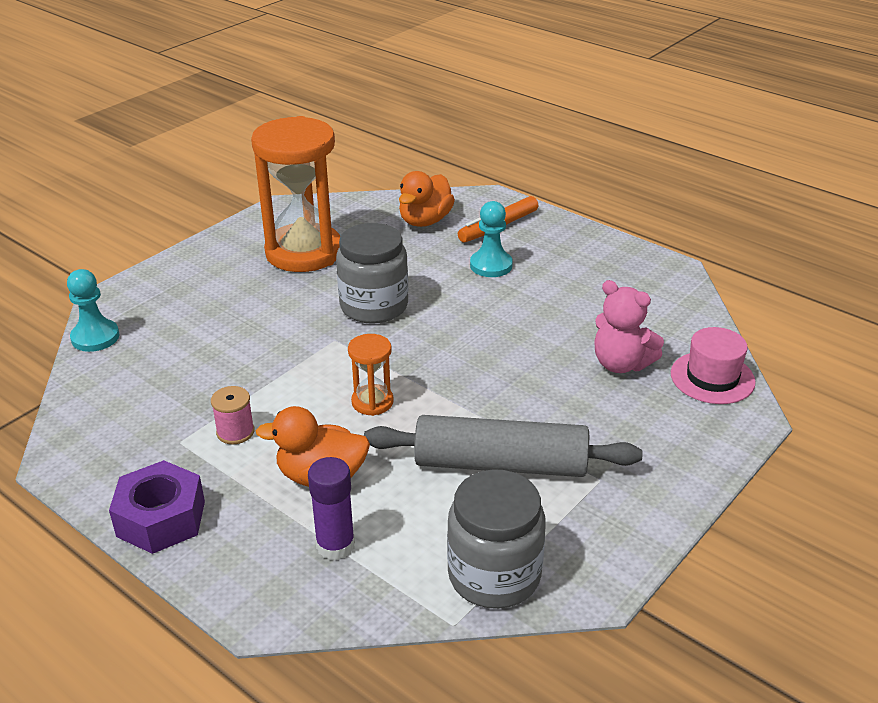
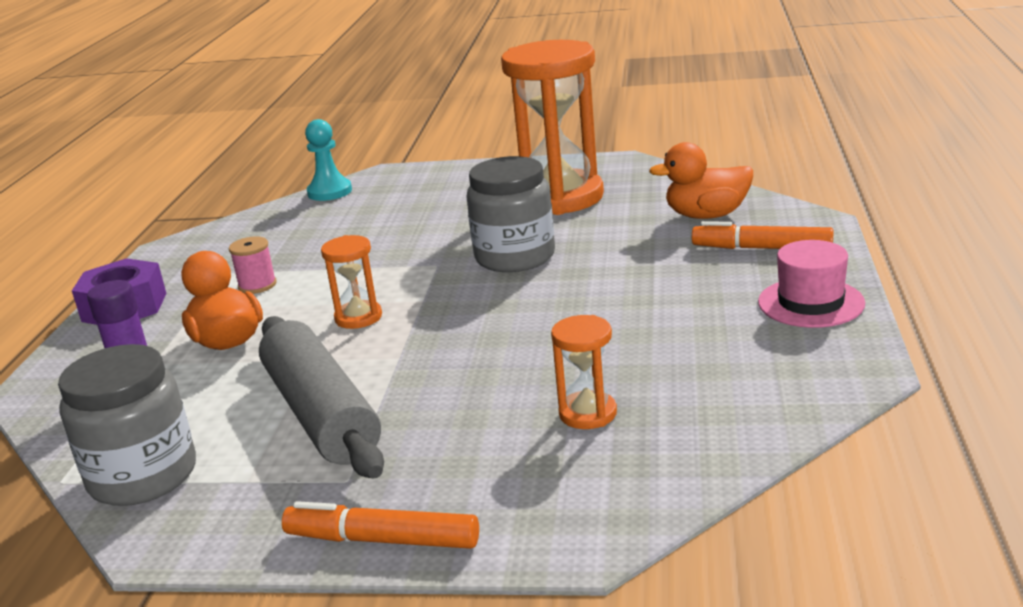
camera: 60 degrees right, 10 degrees down
(491, 265) = (676, 274): turquoise pawn -> none
(621, 364) = (588, 413): pink teddy bear -> orange hourglass
(682, 487) = (382, 539): none -> orange marker
(712, 378) = (641, 484): pink hat -> pink hat (811, 303)

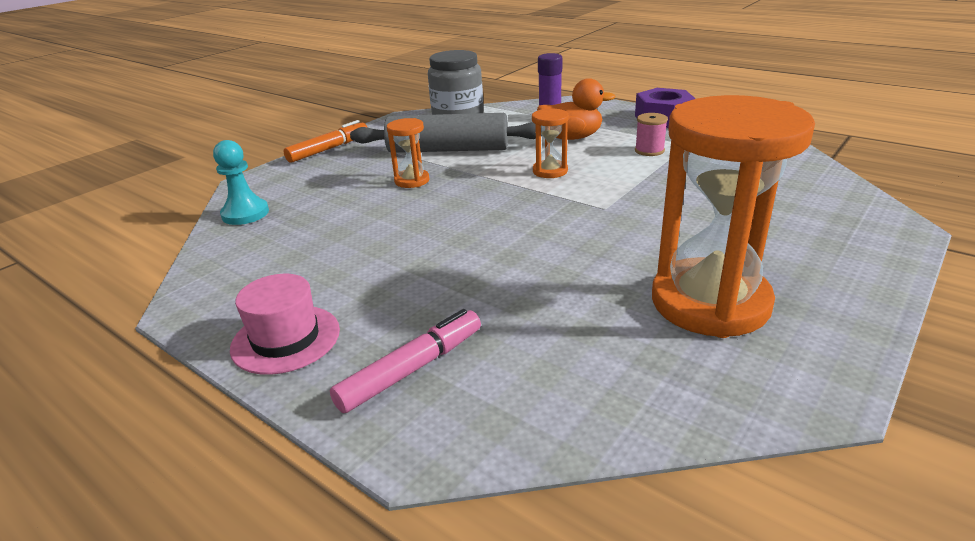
camera: 120 degrees right, 5 degrees up
(329, 192) = (854, 195): turquoise pawn -> turquoise pawn (245, 214)
(515, 257) = (577, 240): grey jar -> none
(588, 413) = (326, 207): orange hourglass -> orange hourglass (412, 181)
(706, 215) = (539, 375): orange duck -> none
(762, 248) = (412, 369): orange marker -> pink marker

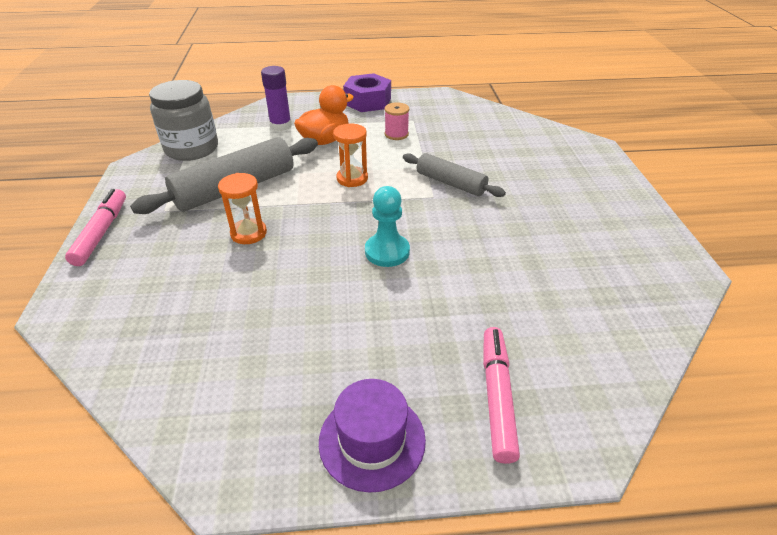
camera: 45 degrees left, 10 degrees up
(245, 214) = (121, 347): turquoise pawn -> turquoise pawn (387, 252)
(286, 339) = (372, 440): pink hat -> purple hat
(329, 149) = (102, 232): orange marker -> pink marker
(641, 204) = (450, 183): none -> grey rolling pin
(710, 302) = (579, 241): orange hourglass -> none

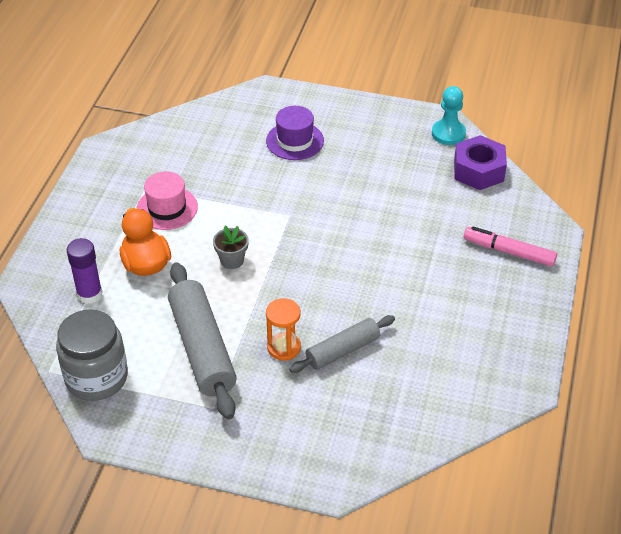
camera: 70 degrees left, 5 degrees up
(102, 232) = (228, 457): pink marker -> none
(352, 178) = (232, 260): orange hourglass -> grey flower pot
(367, 101) = (77, 211): purple nut -> purple nut (478, 170)
(372, 440) = (520, 316): purple hat -> purple hat (295, 141)
(387, 252) = (351, 264): turquoise pawn -> turquoise pawn (448, 133)
(396, 134) = (167, 208): pink spool -> pink hat
(450, 183) = (275, 198): grey rolling pin -> grey rolling pin (342, 350)

